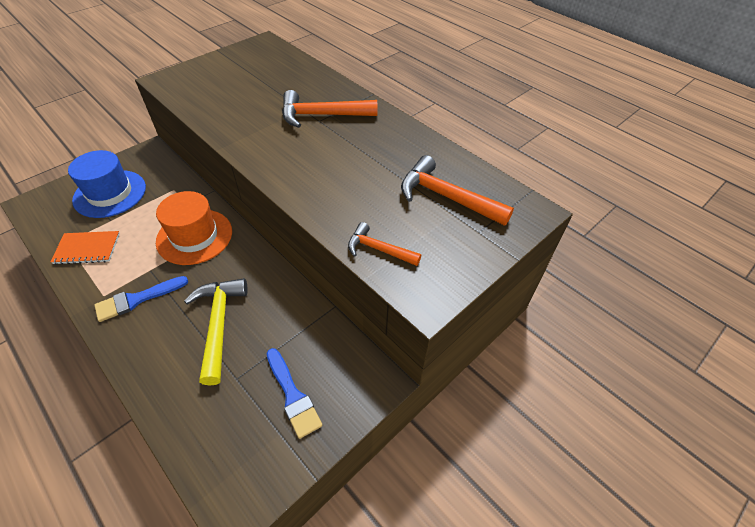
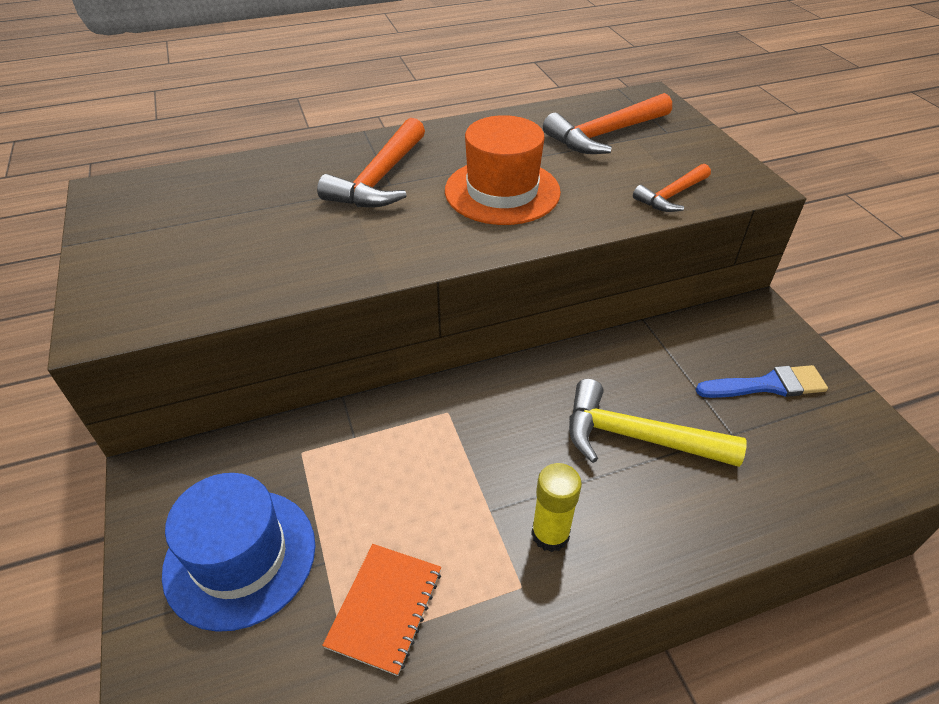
camera: 65 degrees left, 5 degrees down
(137, 299) = (550, 534): blue brush -> yellow glue stick
(194, 236) = (442, 439): orange hat -> orange hat (502, 191)

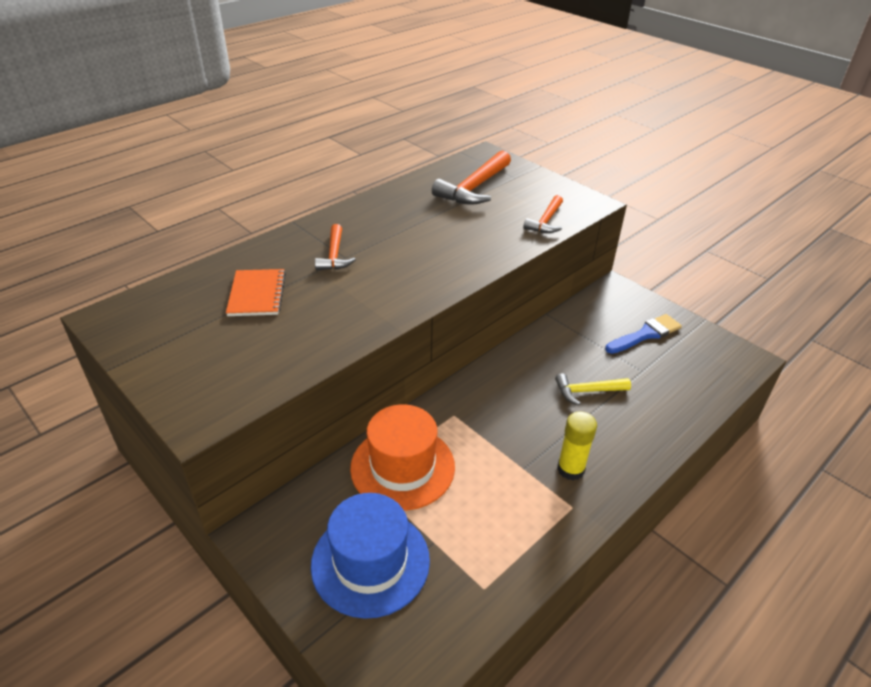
camera: 25 degrees left, 5 degrees down
(380, 179) = (334, 255): orange hammer -> orange hammer, size x0.59
(385, 608) = (495, 553): orange notebook -> orange notebook (257, 294)
(502, 191) = (432, 244): orange hat -> orange hat (402, 467)
(637, 437) = (587, 391): yellow hammer -> yellow hammer, size x0.59

